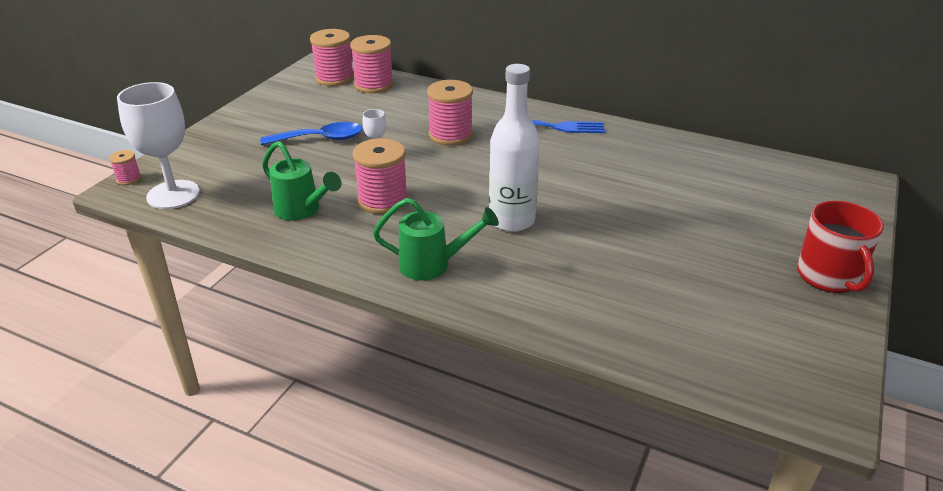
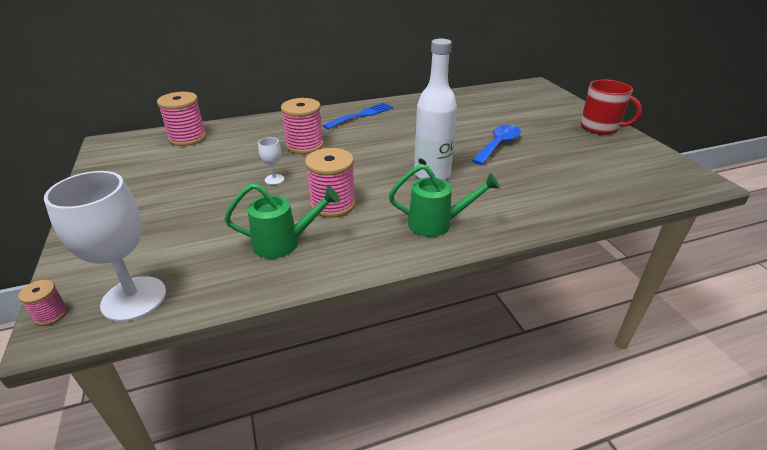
camera: 45 degrees left, 0 degrees up
(321, 139) = (208, 189): blue spoon -> blue spoon (498, 145)
(334, 78) = (143, 145): pink spool -> none
(432, 265) = (437, 224): green watering can -> green watering can turned 45 degrees clockwise

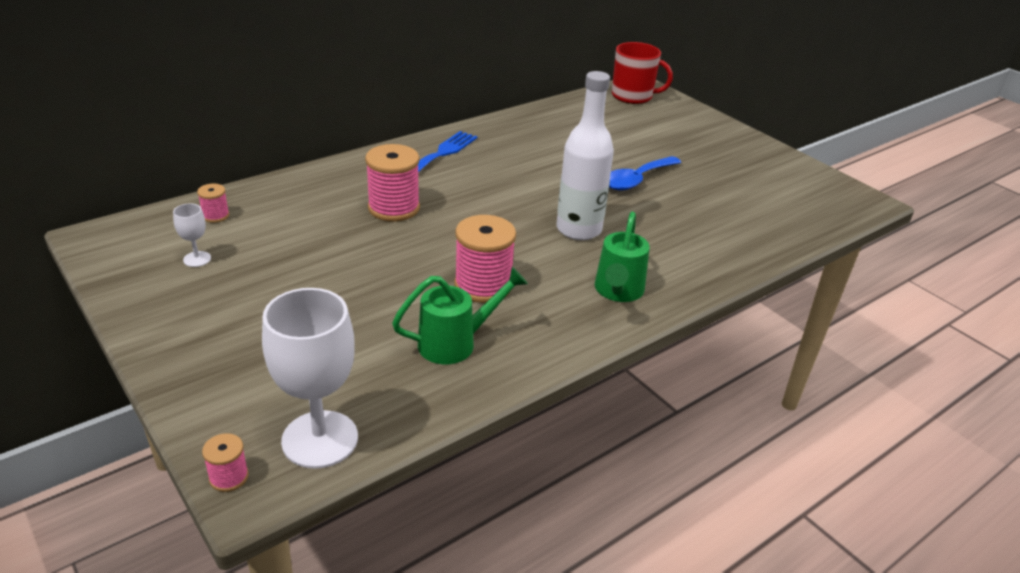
camera: 20 degrees left, 0 degrees up
(188, 138) = (215, 216): pink spool -> pink spool, size x0.49
(274, 179) = (386, 262): white goblet -> white goblet (197, 259)
(437, 224) = (618, 292): green watering can -> green watering can turned 120 degrees clockwise
(498, 145) = (636, 180): blue spoon -> blue spoon turned 150 degrees counterclockwise
(600, 127) = (740, 143): red mug -> red mug (633, 96)

